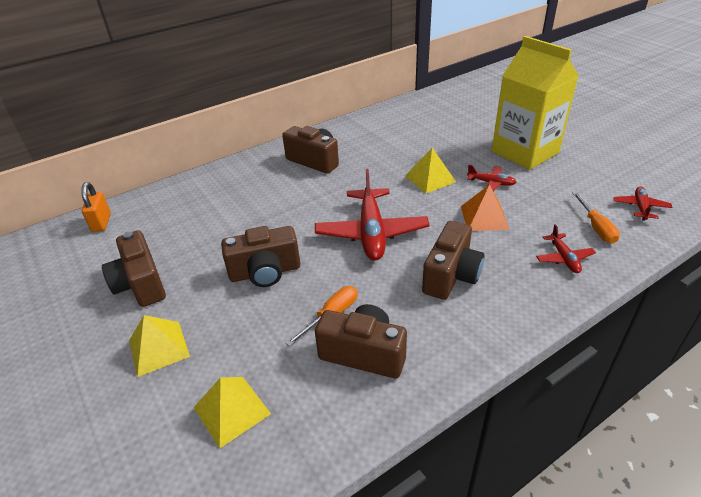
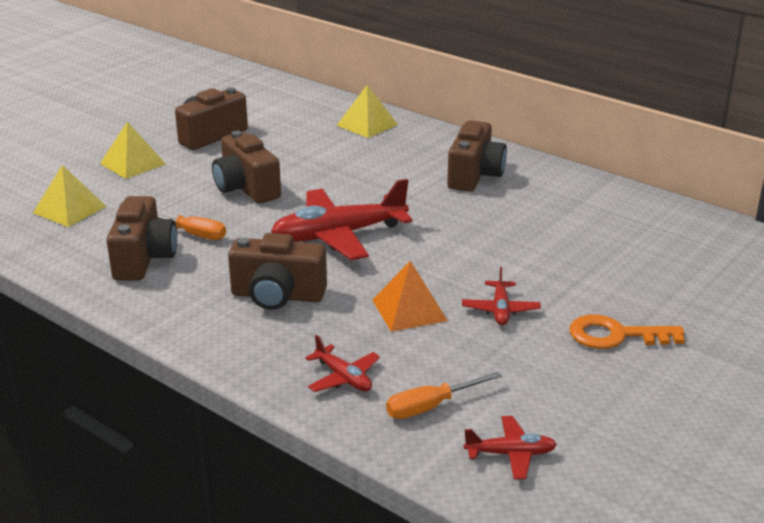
camera: 70 degrees right, 10 degrees down
(101, 223) = (292, 95): orange padlock -> none
(430, 179) = (482, 260): yellow pyramid -> yellow pyramid (367, 125)
(525, 152) = (615, 335): yellow carton -> orange key
(564, 258) = (343, 378): red plane -> red plane turned 105 degrees counterclockwise

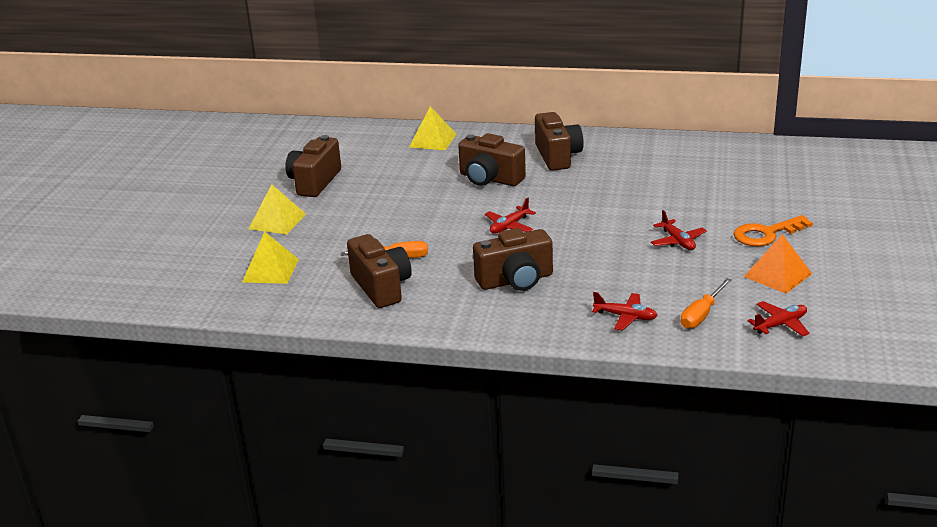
camera: 25 degrees left, 0 degrees up
(246, 188) = (396, 213): brown camera -> brown camera (490, 179)
(339, 235) = (509, 226): red plane -> red plane, size x0.48
(409, 310) = (618, 260): orange pyramid -> orange pyramid (778, 275)

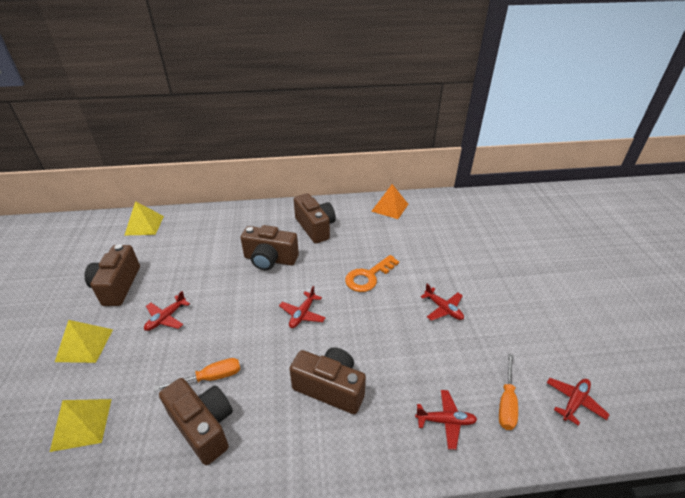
camera: 20 degrees left, 10 degrees up
(361, 212) = (166, 318): none -> red plane
(432, 140) = (213, 223): yellow pyramid -> yellow pyramid (144, 225)
(515, 280) = (330, 388): brown camera -> brown camera turned 120 degrees counterclockwise
(766, 234) = (502, 288): orange key -> orange key (368, 276)
(778, 275) = (536, 336): orange pyramid -> orange pyramid (390, 207)

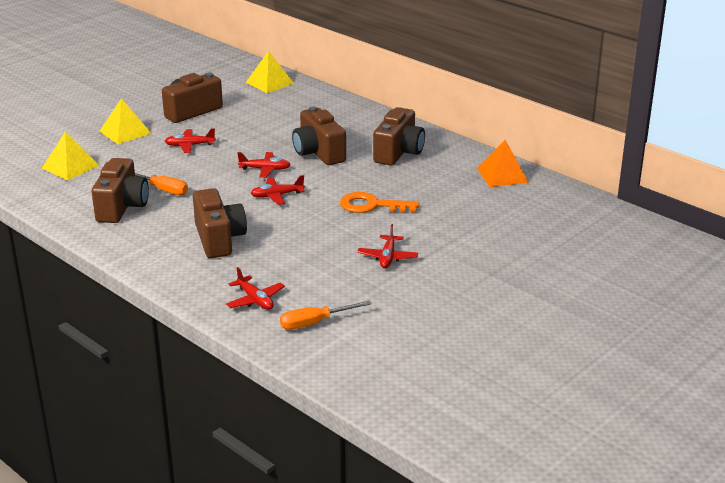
camera: 50 degrees right, 10 degrees down
(574, 402) = (364, 357): red plane -> red plane (265, 169)

